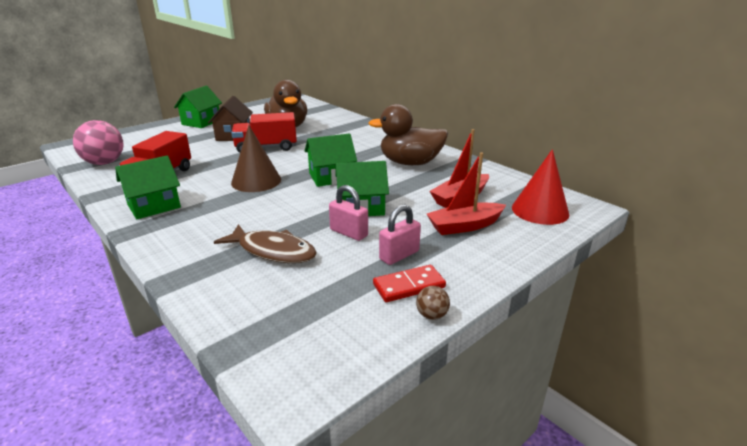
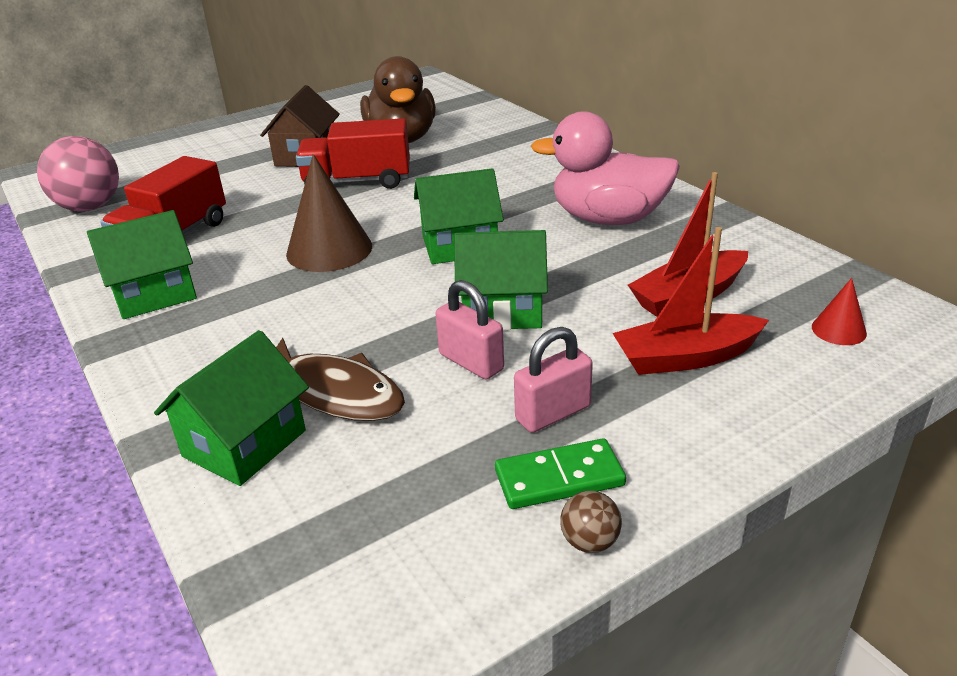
camera: 10 degrees right, 5 degrees up
(201, 122) = (257, 128): green house -> green house (244, 443)
(409, 286) = (559, 478): red domino -> green domino
(410, 163) = (608, 219): brown duck -> pink duck
(540, 210) = (838, 330): red cone -> red cone, size x0.49

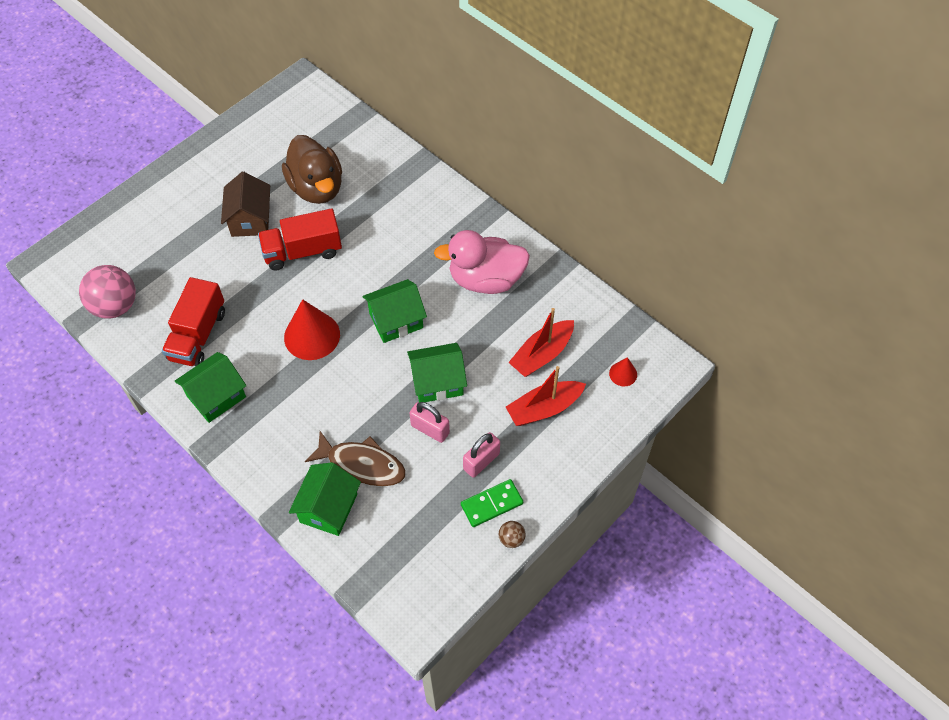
camera: 15 degrees left, 25 degrees up
(329, 250) = (312, 335): brown cone -> red cone

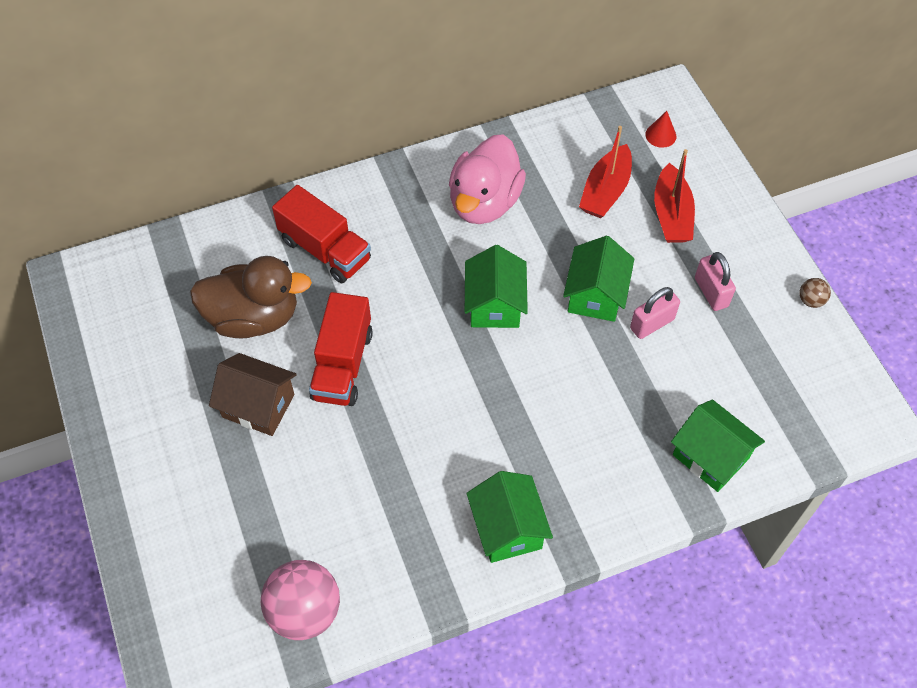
camera: 65 degrees left, 0 degrees up
(198, 335) = (405, 522): red truck -> red truck (325, 250)
(312, 335) = (471, 396): red cone -> none
(362, 464) = (668, 404): brown fish -> none
(492, 504) = (765, 302): green domino -> none
(542, 354) = (605, 191): red boat -> red boat turned 45 degrees clockwise

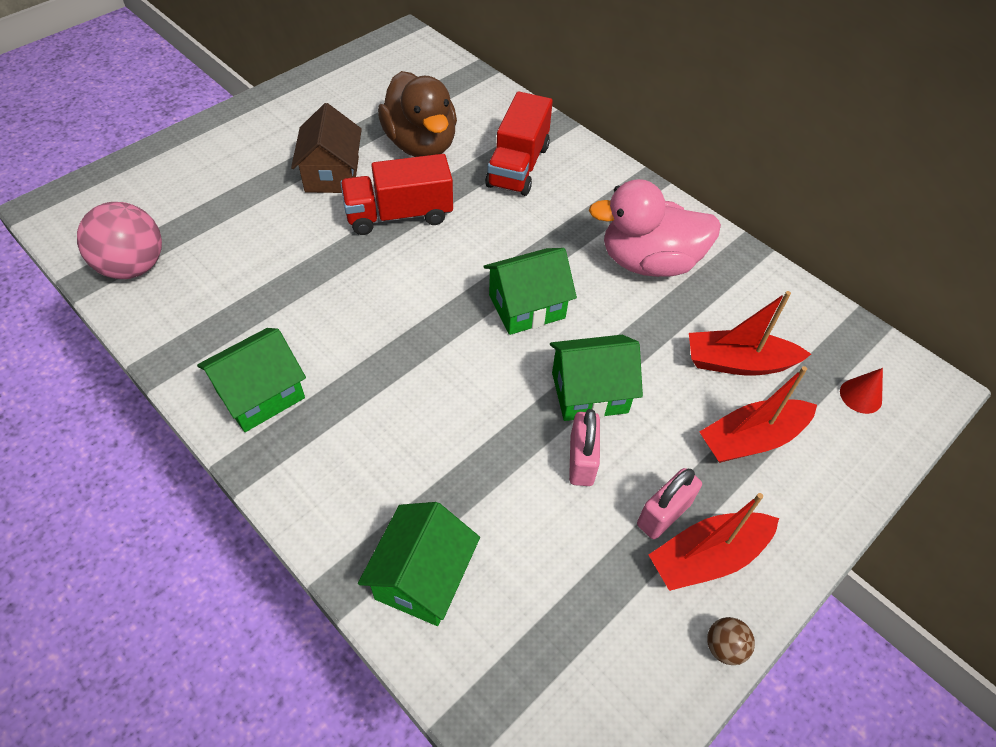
camera: 65 degrees right, 5 degrees down
(652, 324) = (581, 460): pink padlock -> pink padlock turned 60 degrees clockwise
(749, 281) = (707, 557): none -> red boat

